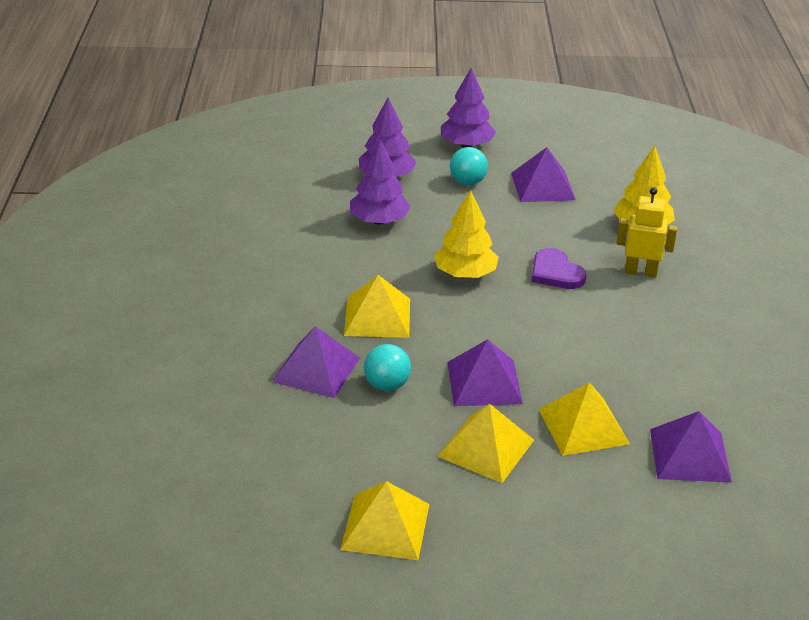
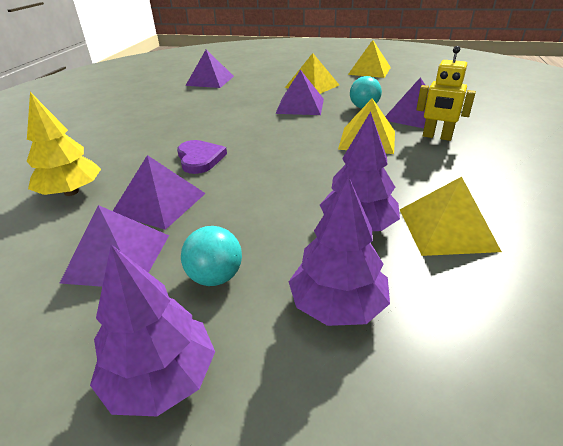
camera: 165 degrees left, 0 degrees up
(465, 274) = (281, 163): yellow tree -> none
(551, 224) = (159, 203): none -> purple pyramid
(583, 426) = (254, 90): yellow pyramid -> yellow pyramid (446, 229)
(640, 272) = (128, 154): yellow robot -> yellow robot (437, 137)

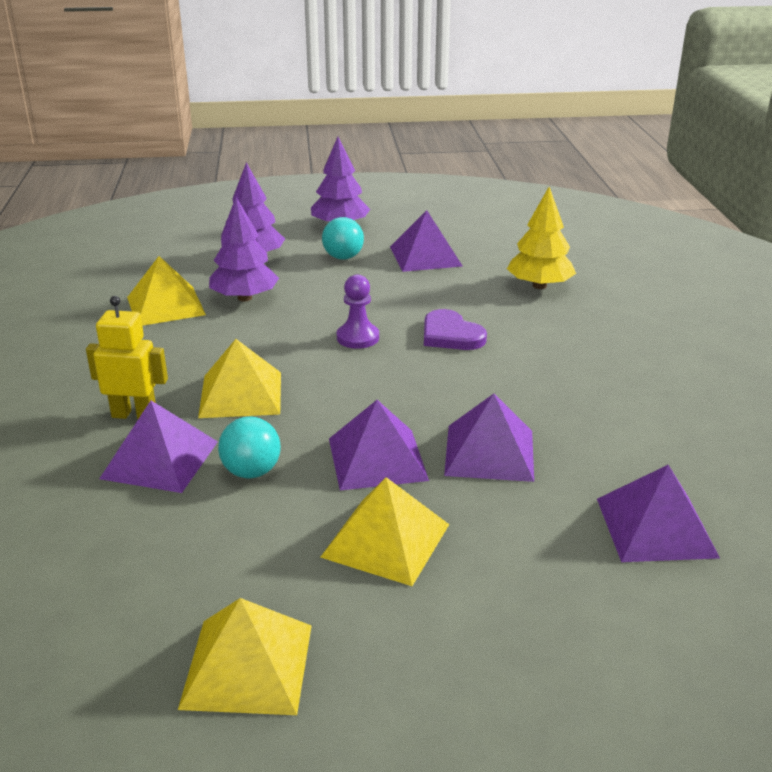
camera: 160 degrees right, 5 degrees down
(159, 203) = (439, 289): purple pyramid -> purple pyramid (489, 452)
(269, 166) = (358, 338): none -> purple pawn

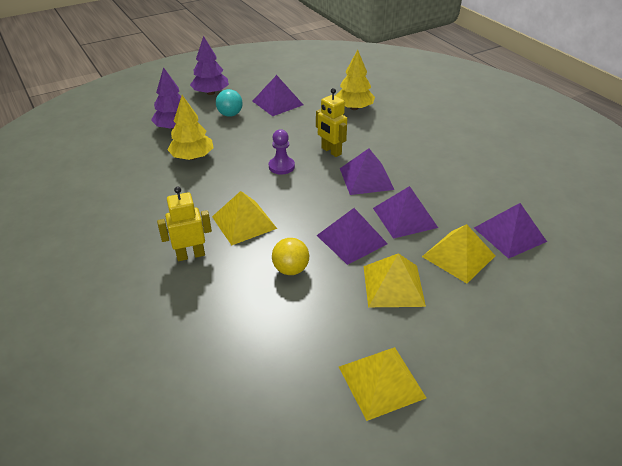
camera: 25 degrees left, 10 degrees up
(160, 459) = (231, 279): purple pyramid -> purple pyramid (366, 178)
(165, 305) = (146, 175): yellow pyramid -> yellow pyramid (458, 256)
(244, 298) = (192, 157): purple tree -> yellow tree
(251, 472) = (291, 269): turquoise ball -> yellow ball
(450, 335) = (331, 151): purple heart -> yellow robot

